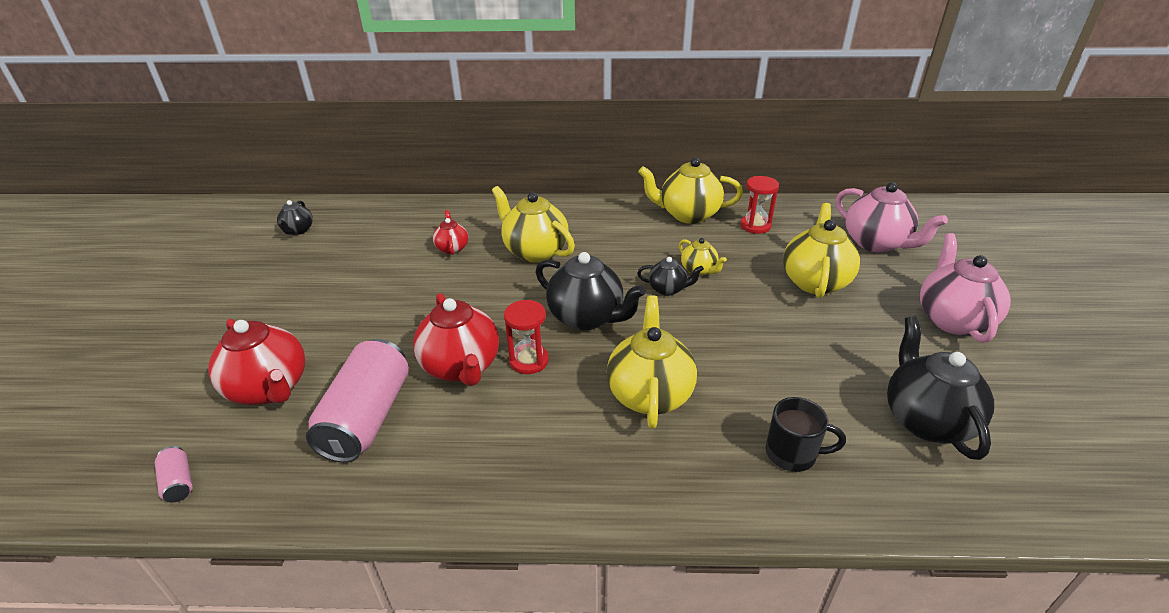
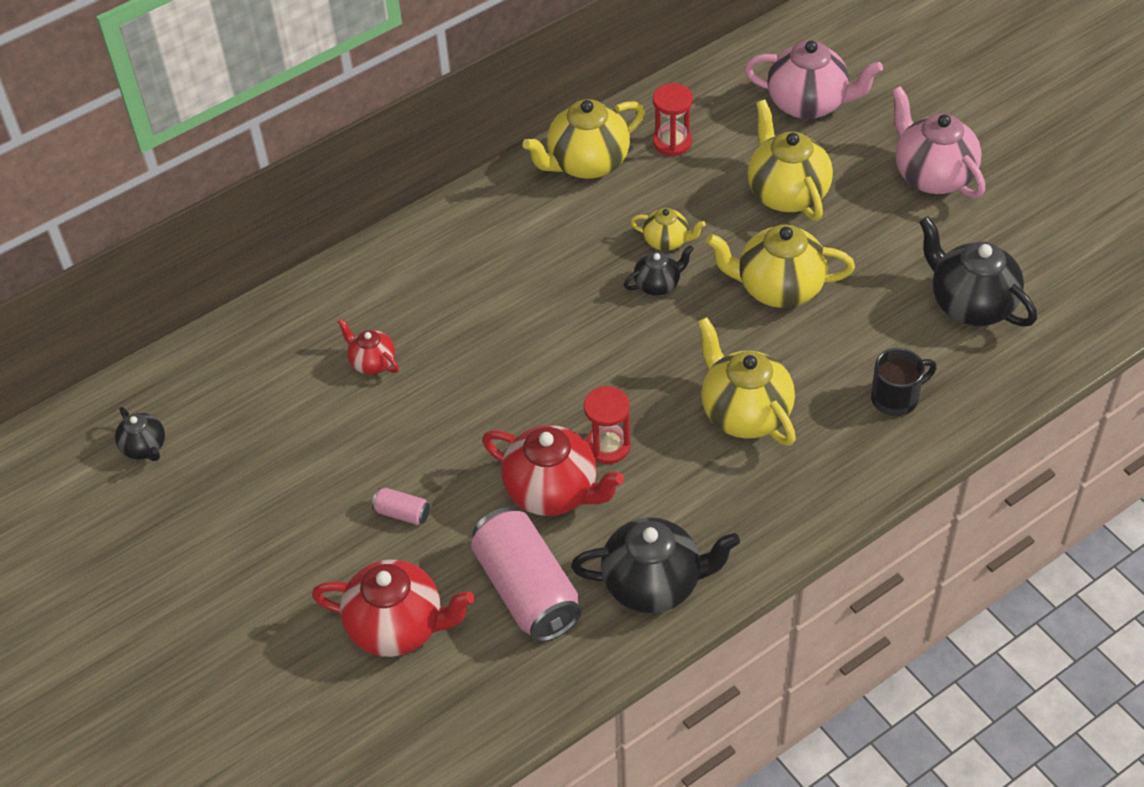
camera: 35 degrees left, 15 degrees up
(178, 482) = (438, 744): pink can -> pink can (402, 513)
(535, 251) = (471, 313): yellow teapot -> yellow teapot (778, 288)
(587, 317) = (613, 366): black teapot -> black teapot (654, 584)

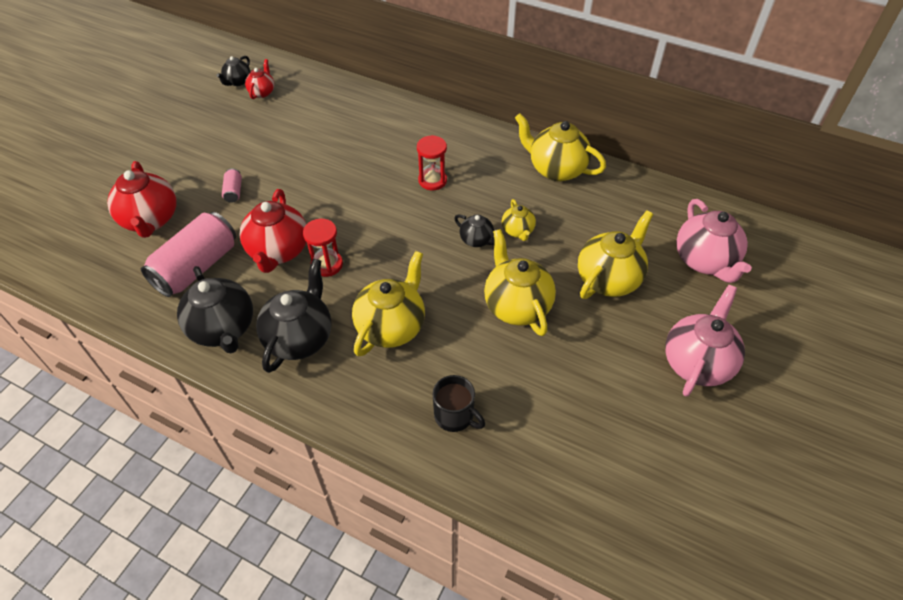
camera: 60 degrees right, 0 degrees up
(372, 362) = (338, 138): red teapot -> red teapot (262, 92)
(672, 142) = (607, 202): red hourglass -> red hourglass (432, 180)
(970, 304) = (581, 435): black teapot -> black teapot (300, 338)

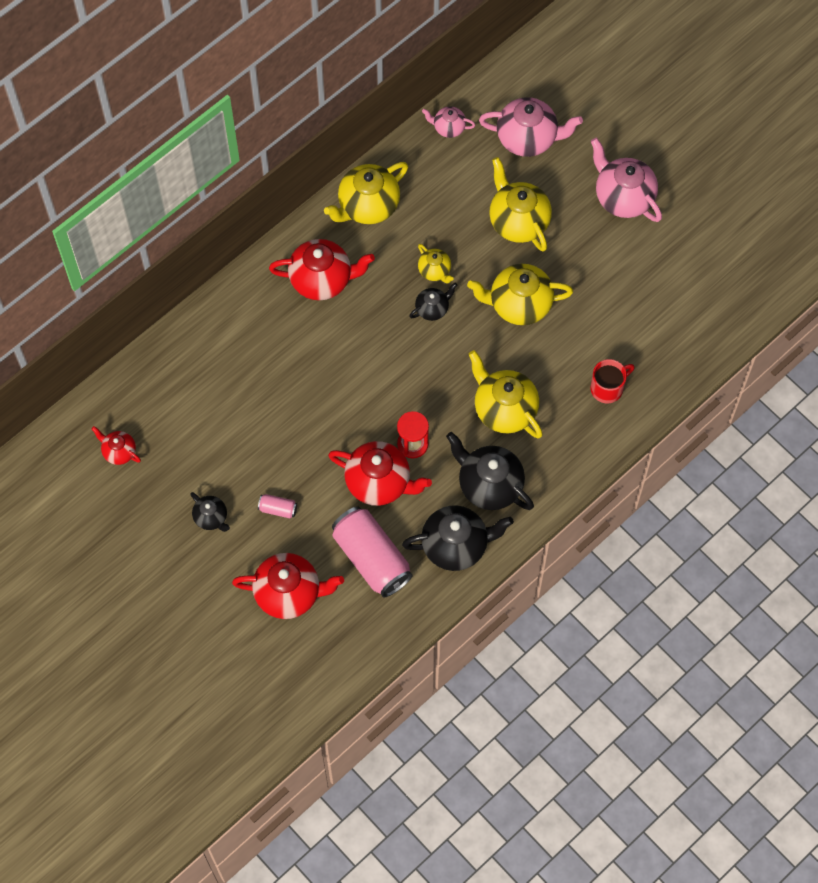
camera: 70 degrees left, 15 degrees up
(237, 82) = (86, 475): black teapot -> black teapot (211, 518)
(432, 180) = (338, 321): red hourglass -> none
(455, 416) = (608, 388): black mug -> red mug
(468, 160) = (322, 280): none -> red teapot
(518, 231) = (435, 271): yellow teapot -> yellow teapot turned 45 degrees clockwise
(671, 200) = (448, 128): none -> pink teapot

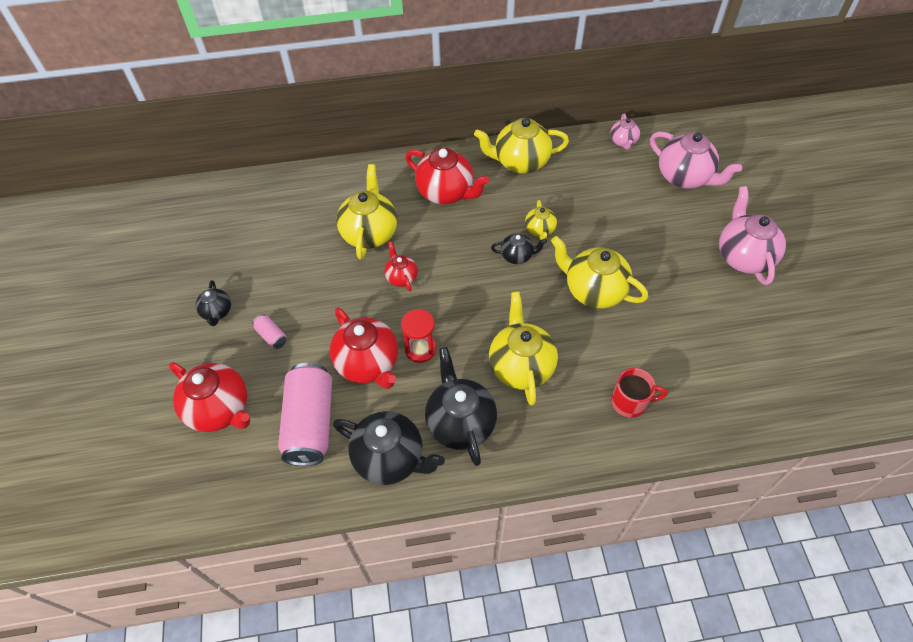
camera: 35 degrees right, 10 degrees down
(119, 452) = (198, 228): red teapot -> red teapot (401, 277)
(448, 128) = (623, 142): pink teapot -> pink teapot turned 135 degrees counterclockwise
(518, 221) = (636, 229): yellow teapot -> yellow teapot (369, 233)

